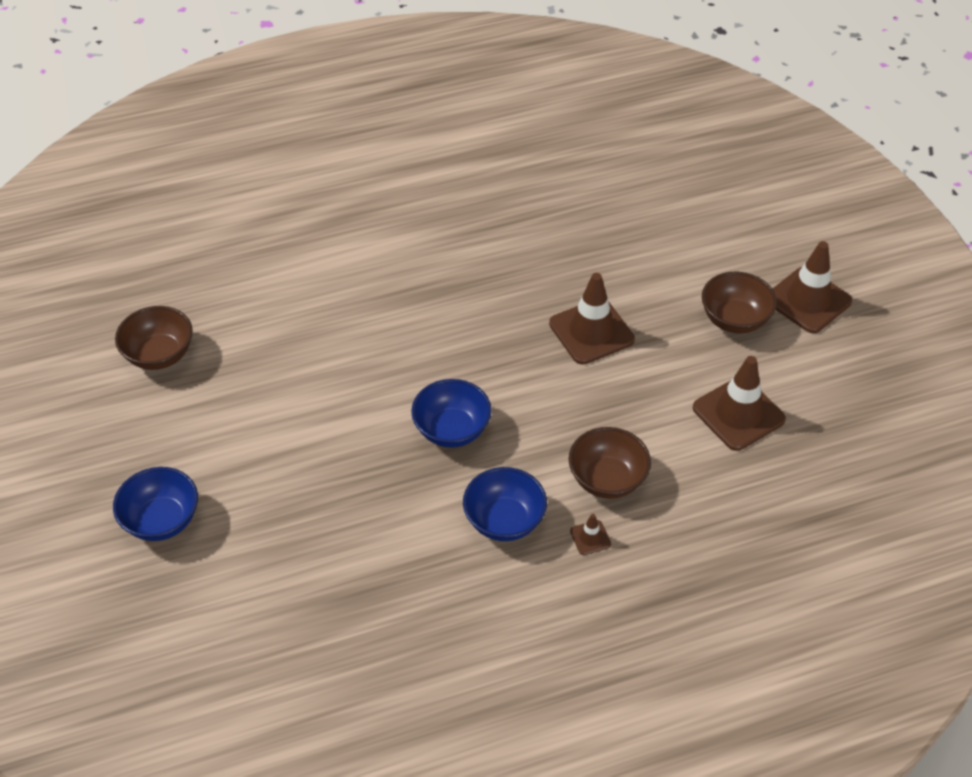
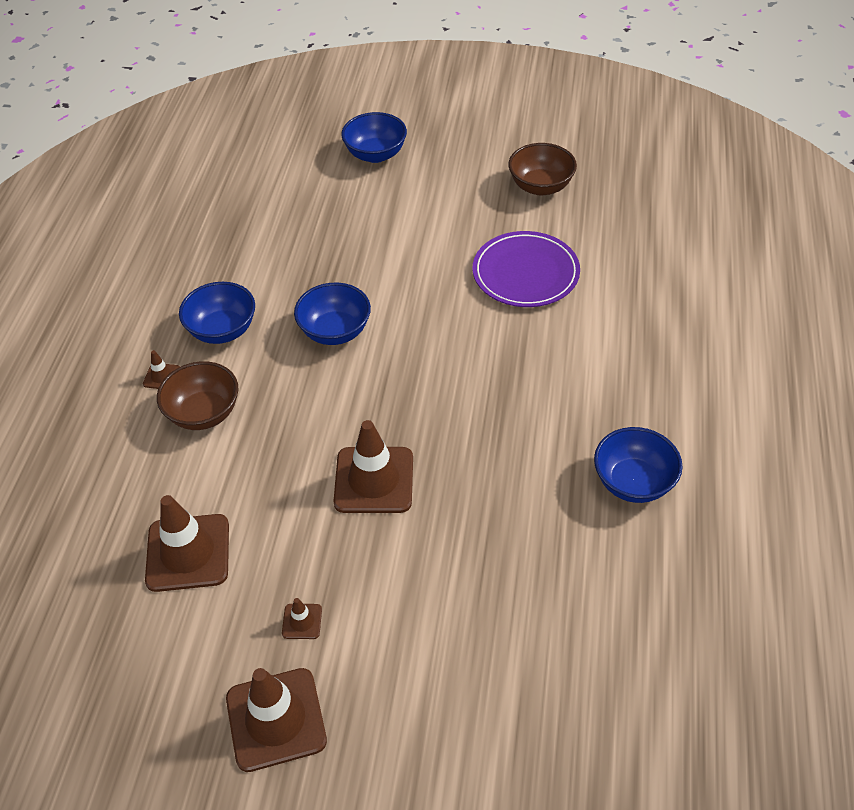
camera: 120 degrees right, 0 degrees up
(297, 323) = (525, 273): none -> purple plate
(490, 191) = (633, 482): none -> blue bowl
(734, 319) = (302, 621): brown bowl -> brown traffic cone

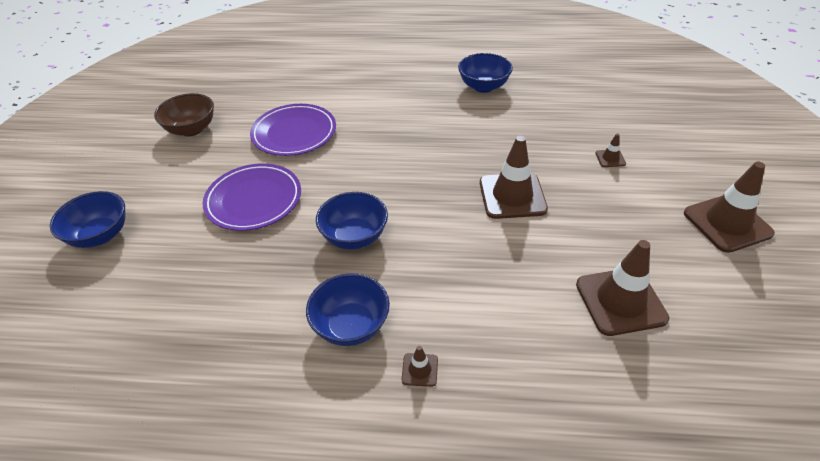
camera: 95 degrees left, 5 degrees down
(204, 413) = (464, 320): brown bowl -> none
(302, 621) = (647, 220): brown traffic cone -> brown traffic cone (610, 158)
(407, 250) = (254, 200): none -> purple plate

